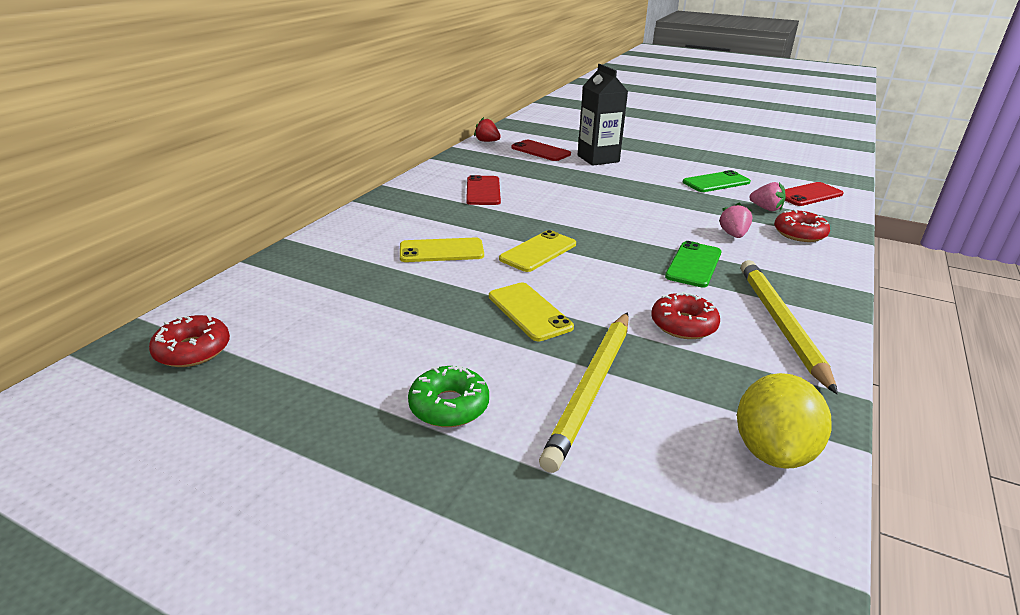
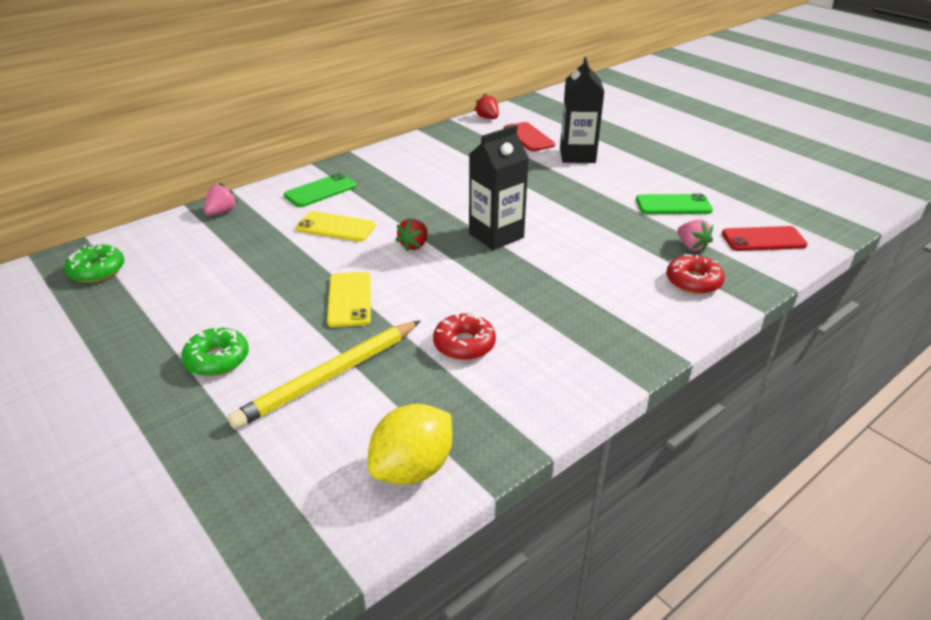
camera: 25 degrees right, 5 degrees up
(193, 350) = (97, 271): red donut -> green donut
(483, 191) = (429, 173): red phone -> none
(538, 251) = (414, 245): yellow phone -> red strawberry
(603, 230) = (496, 235): none -> black carton
(693, 264) = (541, 290): green phone -> green phone (320, 191)
(733, 235) = (619, 268): pink strawberry -> pink strawberry (221, 212)
(780, 324) = (554, 367): yellow pencil -> none

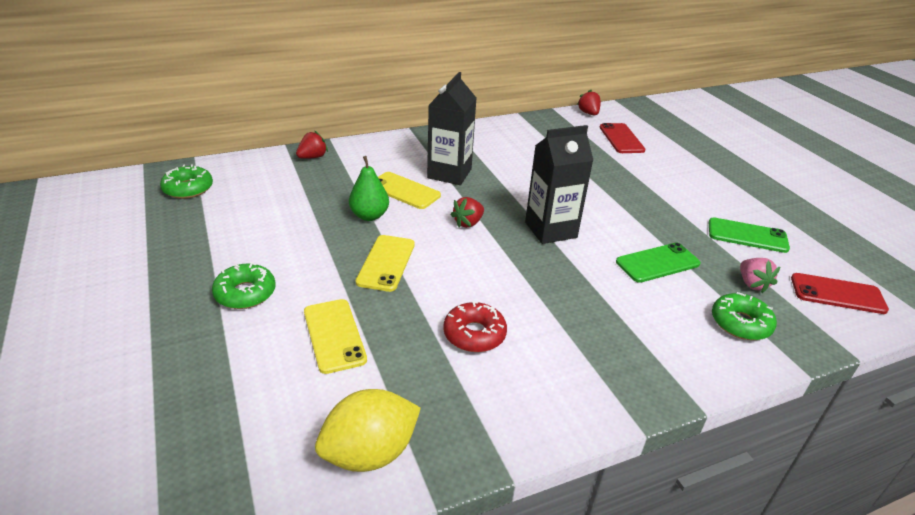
camera: 15 degrees right, 0 degrees up
(221, 212) = (312, 157): pink strawberry -> red strawberry
(311, 258) = (369, 216): none -> green pear
(320, 191) = (406, 154): green phone -> green phone (657, 263)
(329, 377) = (334, 335): yellow pencil -> yellow phone
(577, 155) = (664, 165): black carton -> black carton (449, 173)
(693, 282) = (740, 323): red donut -> green donut

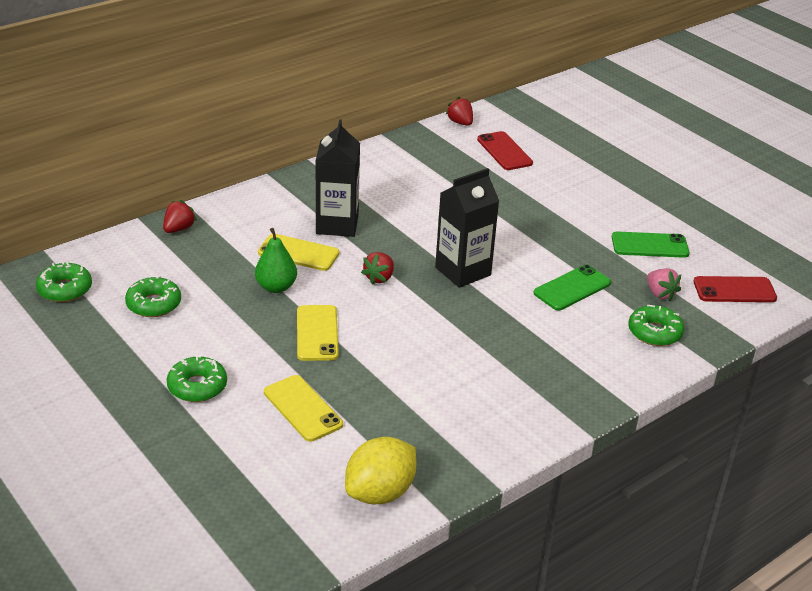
camera: 15 degrees left, 0 degrees up
(253, 212) = (154, 304): none -> green donut
(474, 334) = (427, 384): red donut -> none

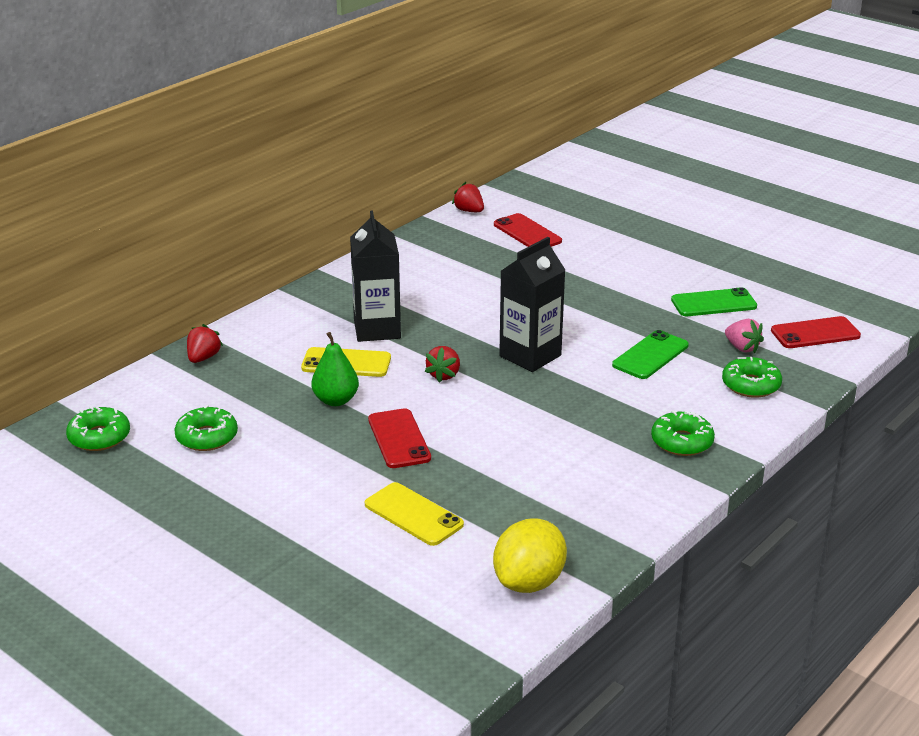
camera: 10 degrees left, 5 degrees down
(197, 386) = (289, 511): green donut -> green donut (682, 442)
(317, 333) = (399, 439): yellow phone -> red phone

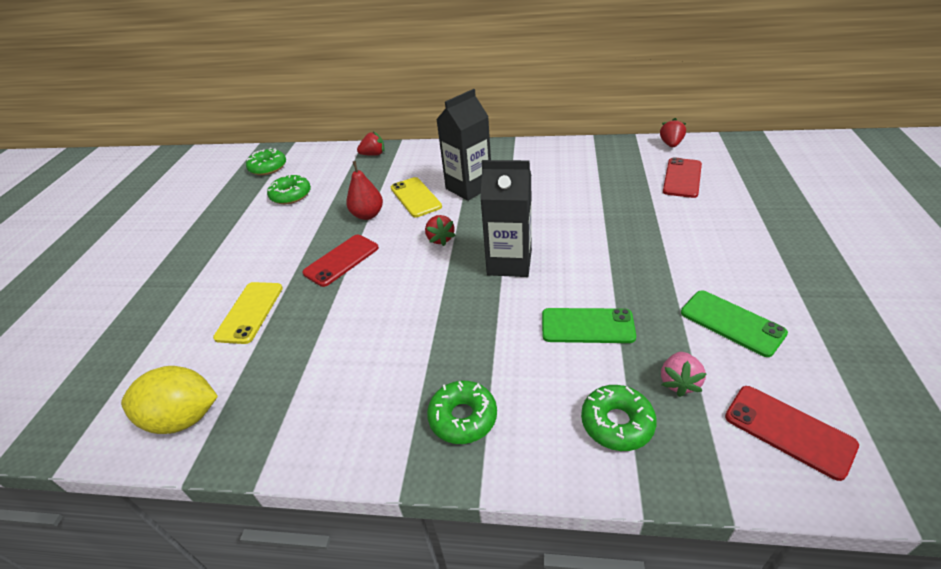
camera: 60 degrees right, 10 degrees up
(336, 400) = (368, 215): green pear -> red pear
(444, 375) = (440, 239): red strawberry -> red strawberry turned 90 degrees counterclockwise

